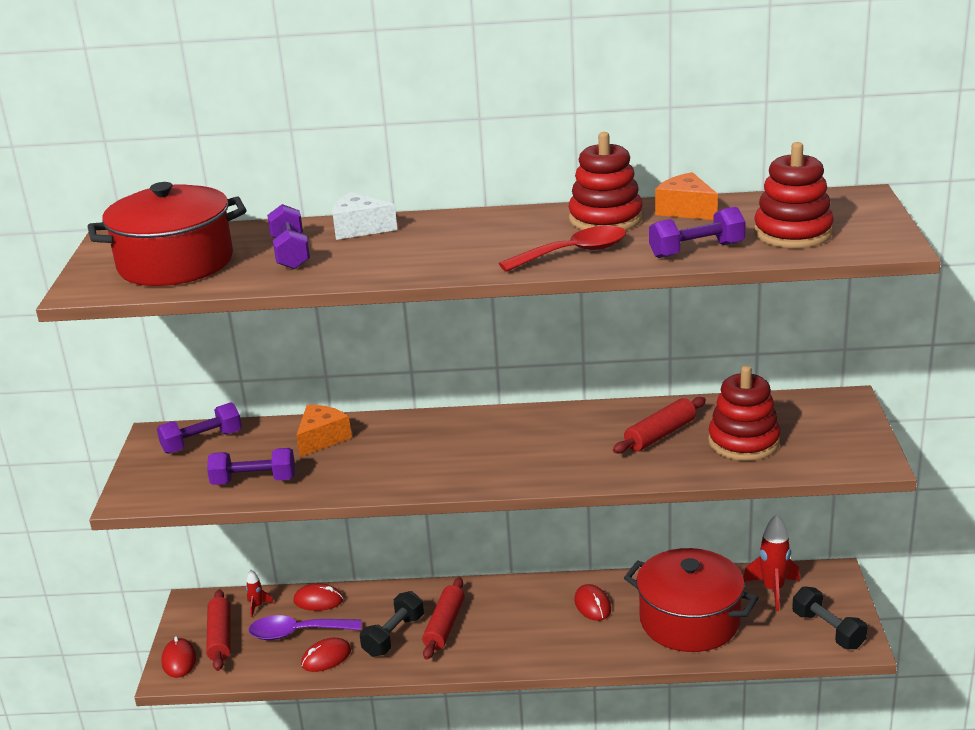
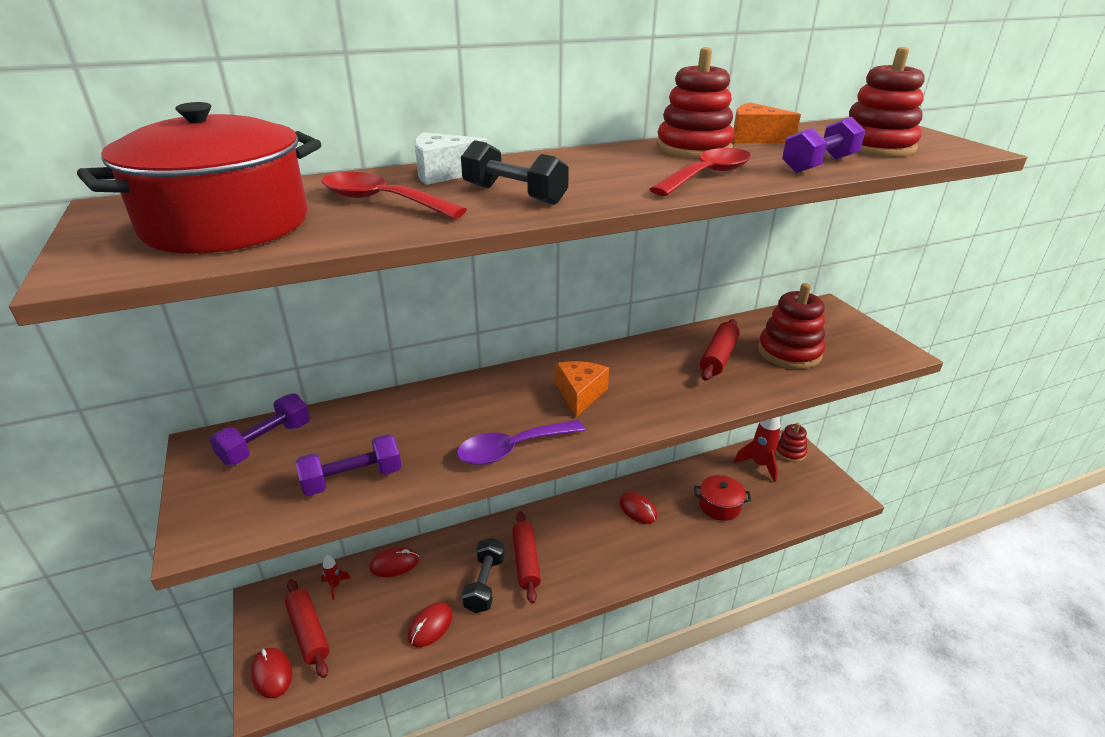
camera: 25 degrees left, 5 degrees up
(290, 253) = (381, 201): purple dumbbell -> red spoon
(297, 633) = (388, 605): purple spoon -> purple spoon (512, 449)
(322, 438) = (404, 415): orange cheese -> orange cheese (580, 394)
(689, 620) = (719, 506): red pot -> red pot, size x0.50
(824, 584) = (789, 452): none -> red stacking toy
(828, 630) = (820, 489): black dumbbell -> black dumbbell (514, 195)

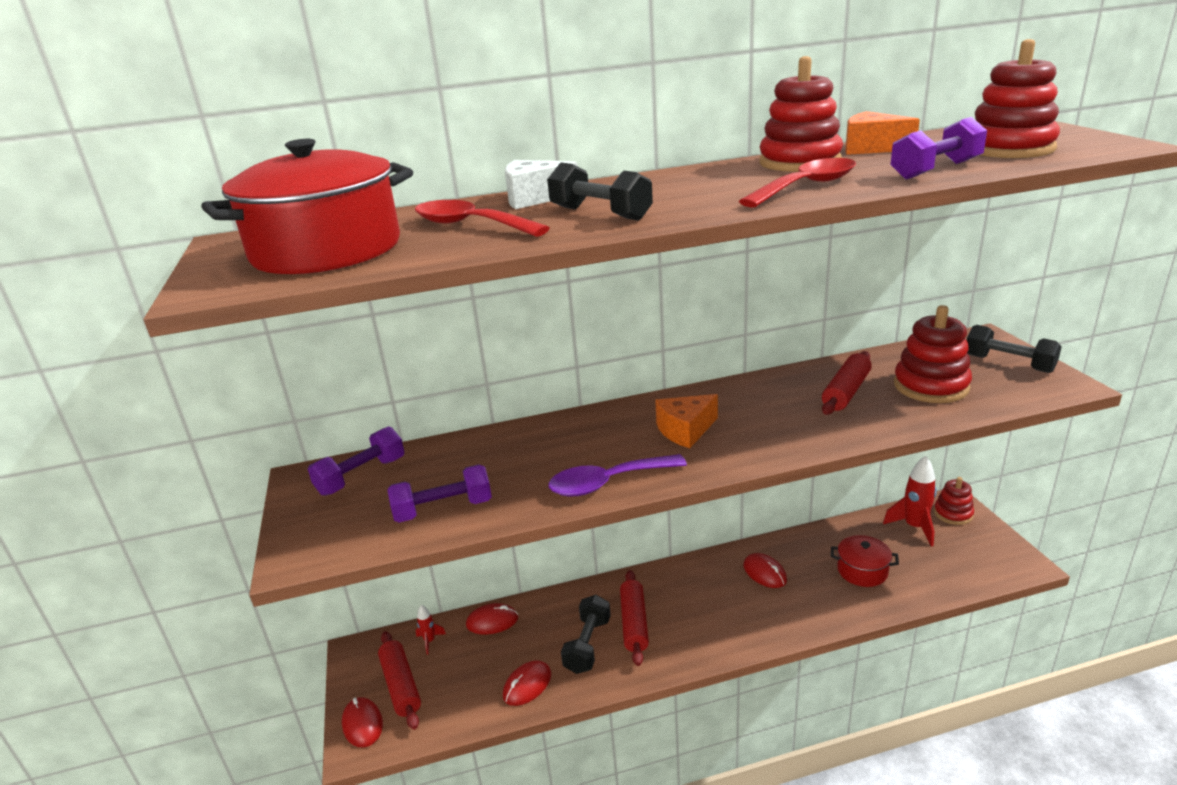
camera: 10 degrees right, 5 degrees down
(580, 394) = (685, 430): orange cheese -> orange cheese turned 135 degrees counterclockwise
(850, 332) = (1008, 363): none -> black dumbbell

